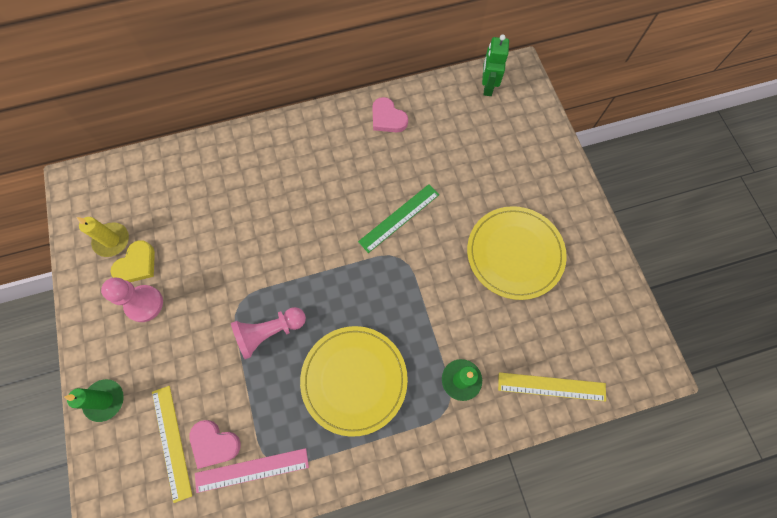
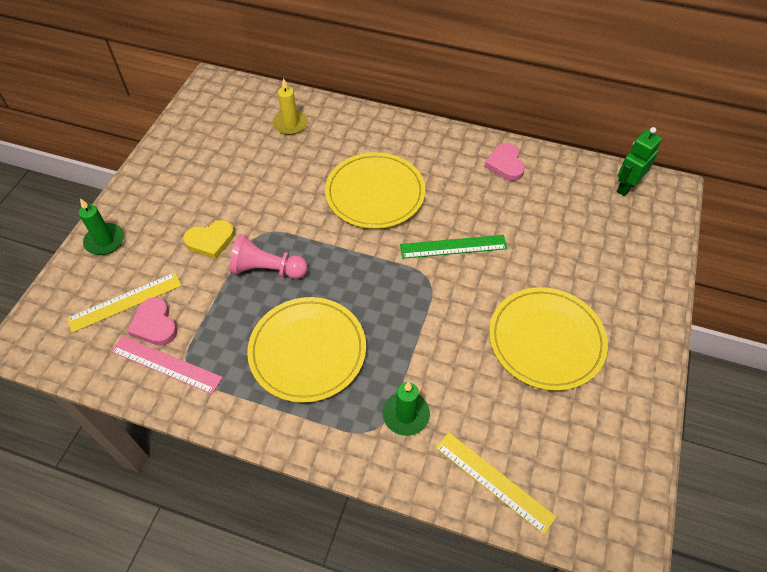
camera: 35 degrees right, 15 degrees down
(112, 240) = (204, 135): yellow candle -> yellow candle (290, 124)
(137, 264) = (208, 161): yellow heart -> yellow heart (210, 241)
(144, 304) = (190, 191): pink pawn -> none
(171, 442) = (125, 302): yellow ruler -> yellow ruler turned 45 degrees clockwise
(305, 207) = (375, 193): none -> yellow plate

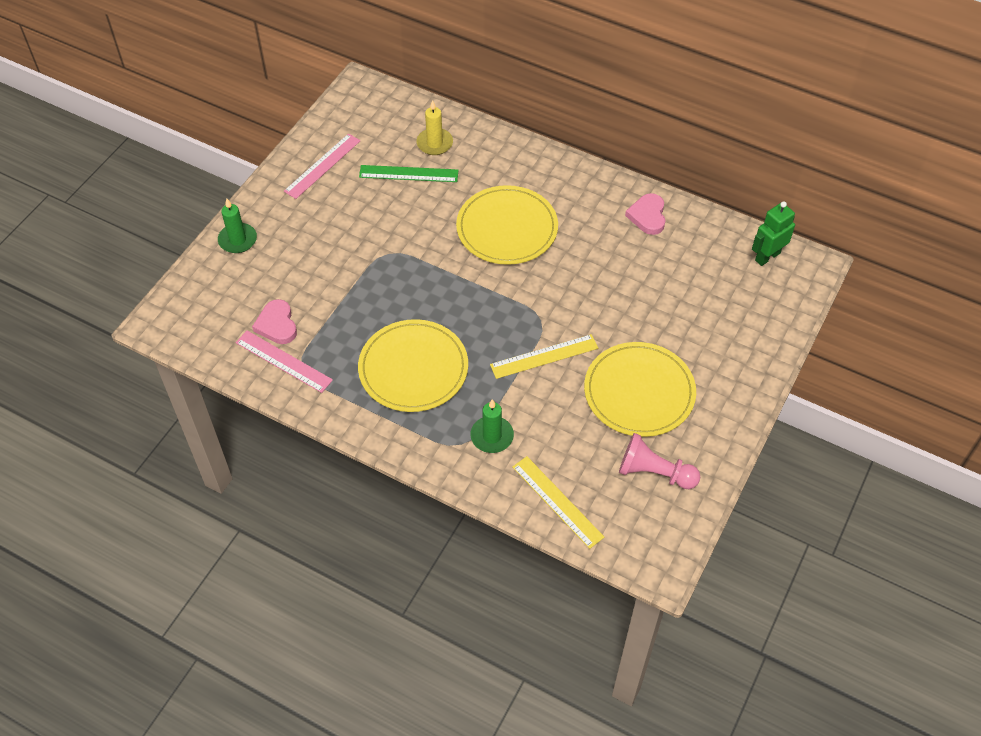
camera: 10 degrees right, 0 degrees up
(125, 302) = (252, 300): yellow ruler -> yellow ruler (544, 356)
(184, 158) = (322, 166): none -> pink ruler
(210, 241) = (338, 254): yellow heart -> none
(267, 269) = (388, 289): pink pawn -> pink pawn (654, 472)
(453, 247) = (572, 292): green ruler -> green ruler (408, 174)

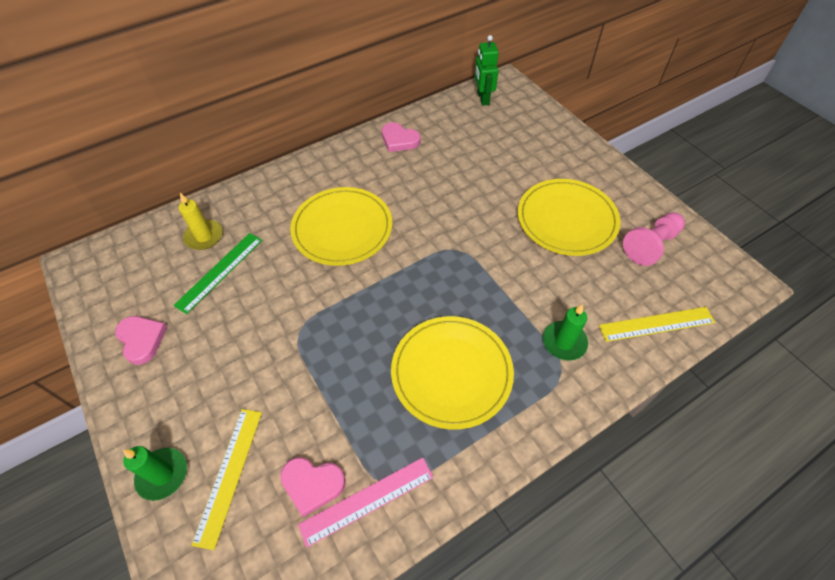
camera: 60 degrees left, 0 degrees up
(322, 166) = (142, 340): pink ruler -> pink heart
(544, 356) = (496, 264): yellow ruler -> yellow ruler (229, 474)

